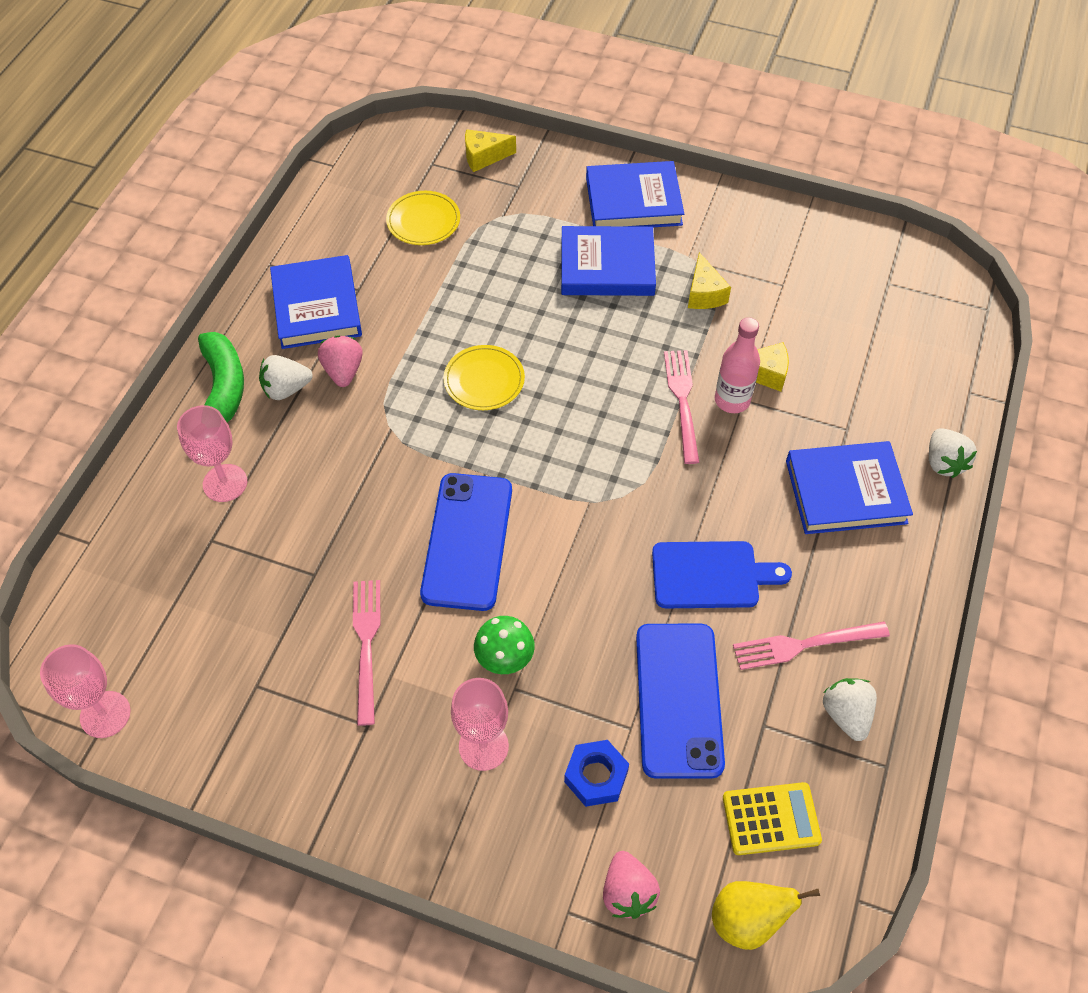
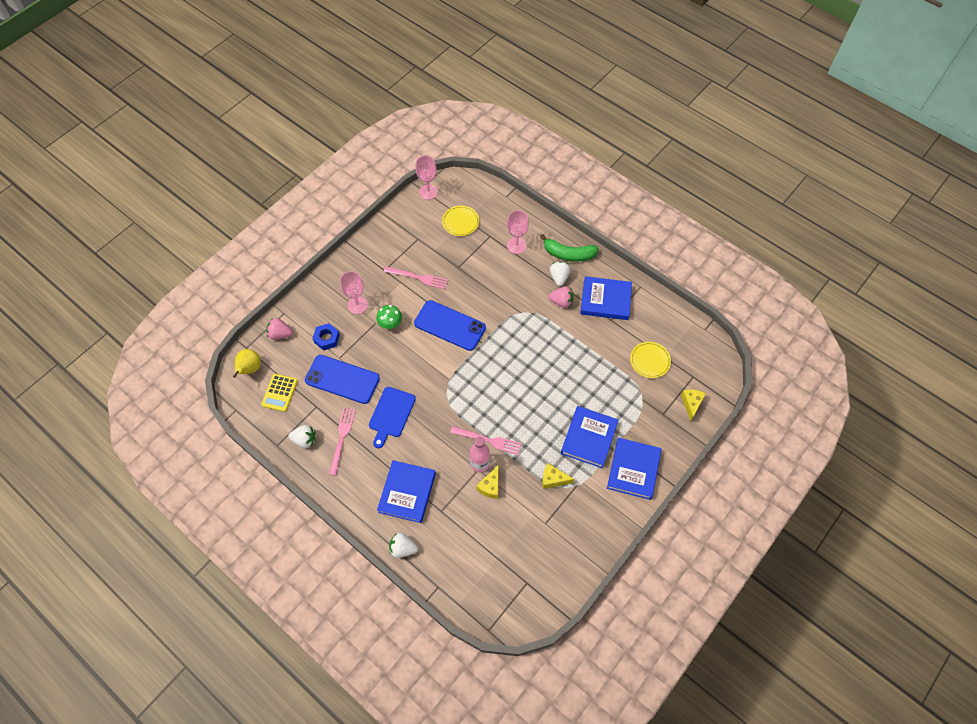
camera: 110 degrees right, 5 degrees up
(484, 380) = (534, 357): yellow plate -> yellow plate (460, 222)

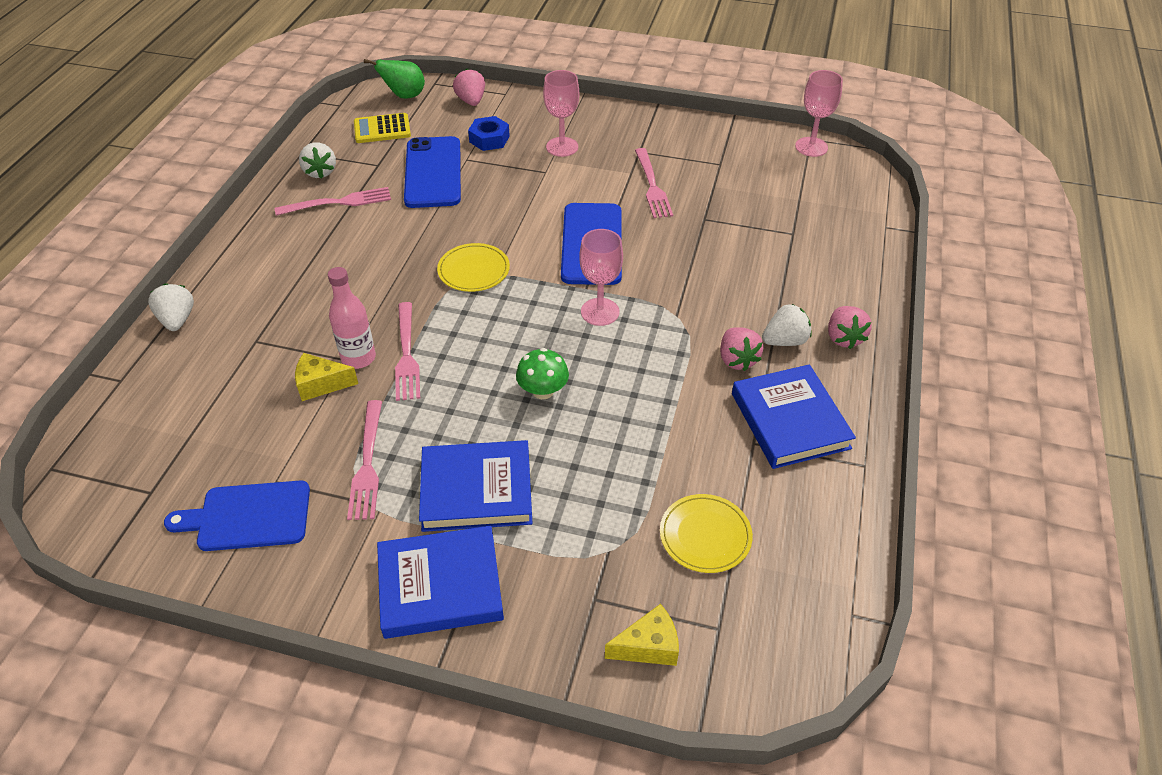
camera: 65 degrees right, 15 degrees down
(250, 369) = (404, 96): yellow pear -> green pear
(390, 323) = (553, 185): green mushroom -> green mushroom (543, 391)
(391, 414) = (400, 235): blue cutting board -> blue cutting board (248, 516)
(407, 492) = (274, 294): blue book -> none
(460, 222) = (789, 195): yellow plate -> yellow plate (473, 270)
(516, 245) = (802, 268): pink goblet -> pink goblet (600, 312)
(553, 479) = (367, 464): yellow cheese -> pink fork
(568, 254) = (843, 338): green banana -> pink strawberry

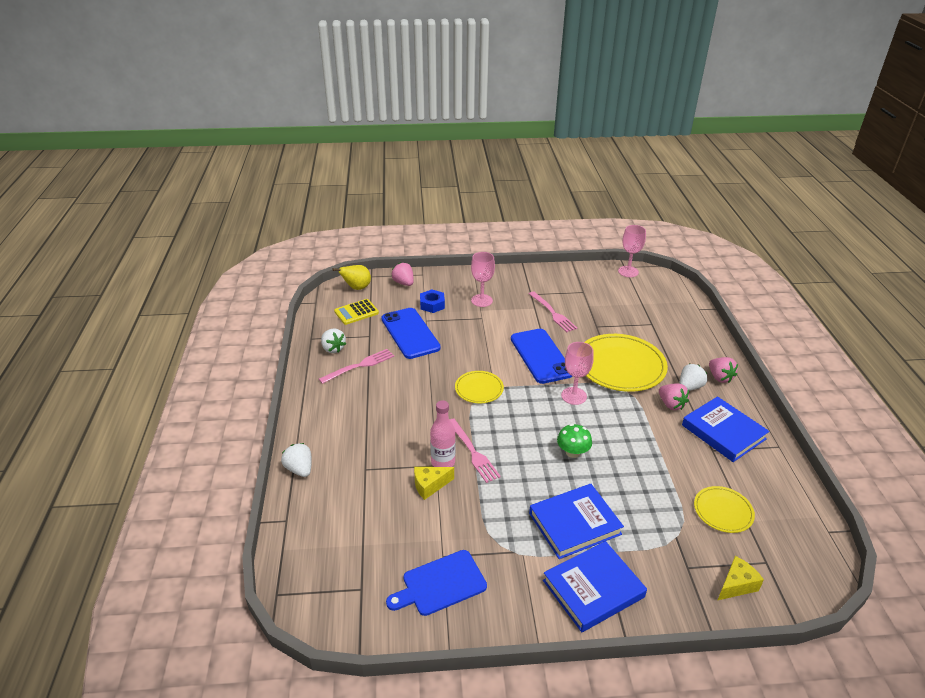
camera: 20 degrees left, 10 degrees down
(367, 464) = (495, 527): pink fork -> none
(404, 96) = (356, 288): green pear -> yellow pear
(700, 284) = (620, 366): none -> yellow plate

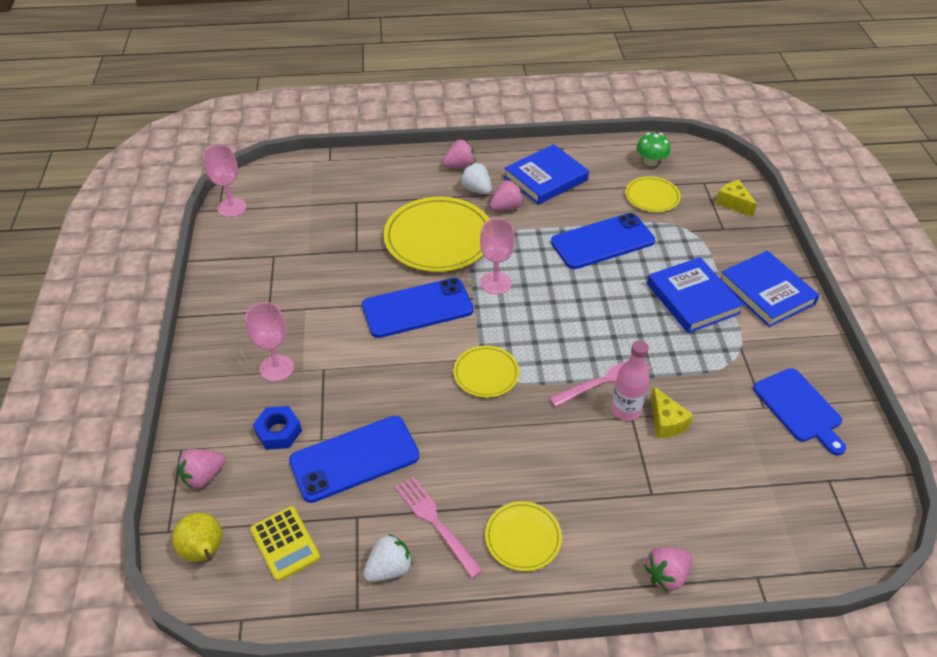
camera: 90 degrees left, 10 degrees up
(299, 469) = (666, 575): white strawberry -> pink strawberry
(342, 402) = (523, 537): none -> yellow plate
(553, 313) = (321, 290): pink fork -> none
(572, 452) = (591, 292): green mushroom -> green mushroom (651, 161)
(641, 465) = (602, 241): none -> blue phone

